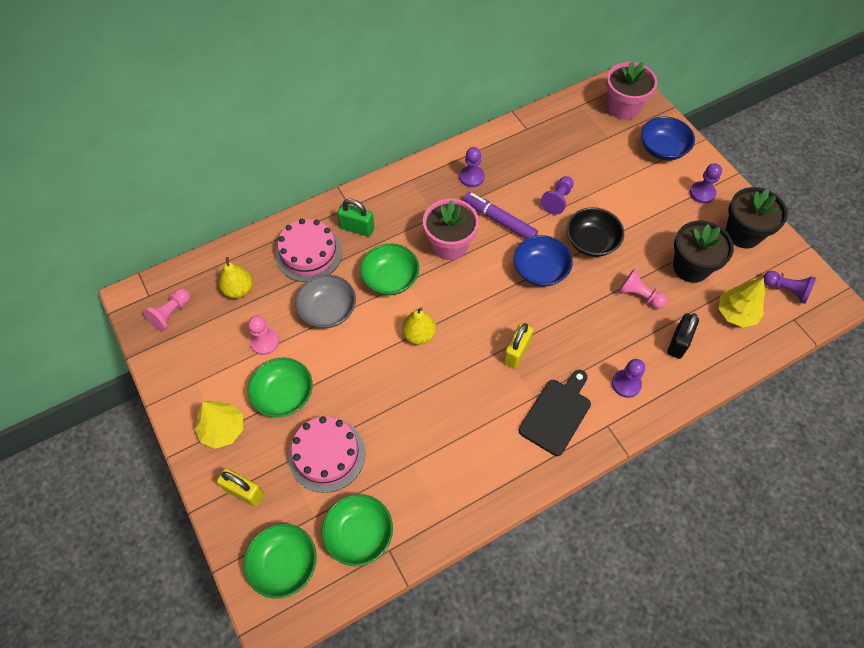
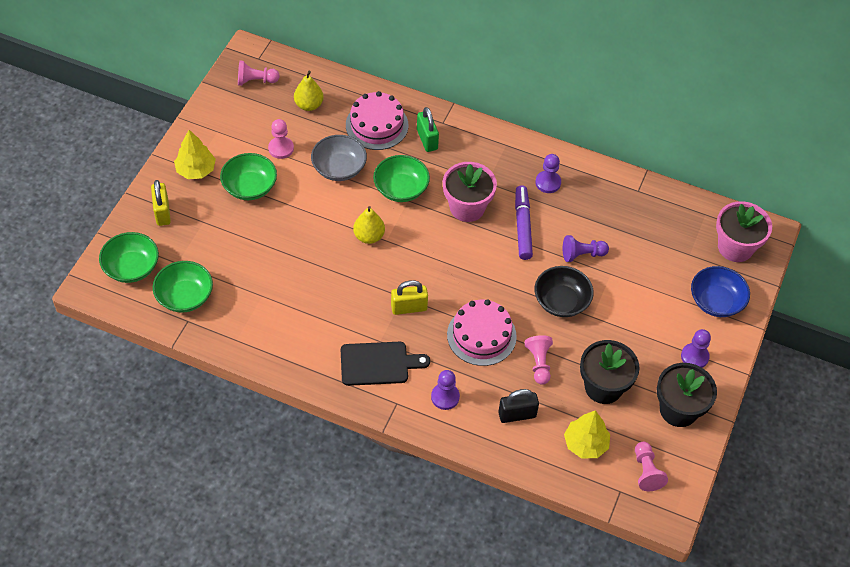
camera: 50 degrees right, 5 degrees down
(327, 454) = (227, 241): pink cake -> pink cake (481, 335)
(540, 270) = (499, 281): blue bowl -> none
(786, 290) = (646, 471): purple pawn -> pink pawn

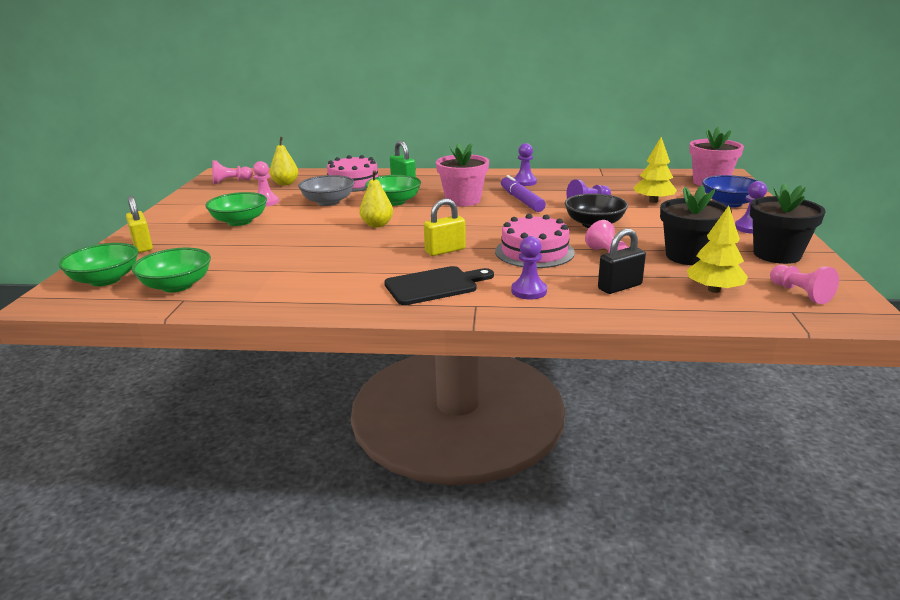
camera: 15 degrees left, 30 degrees down
(196, 170) = (178, 222): yellow tree -> yellow tree (653, 201)

